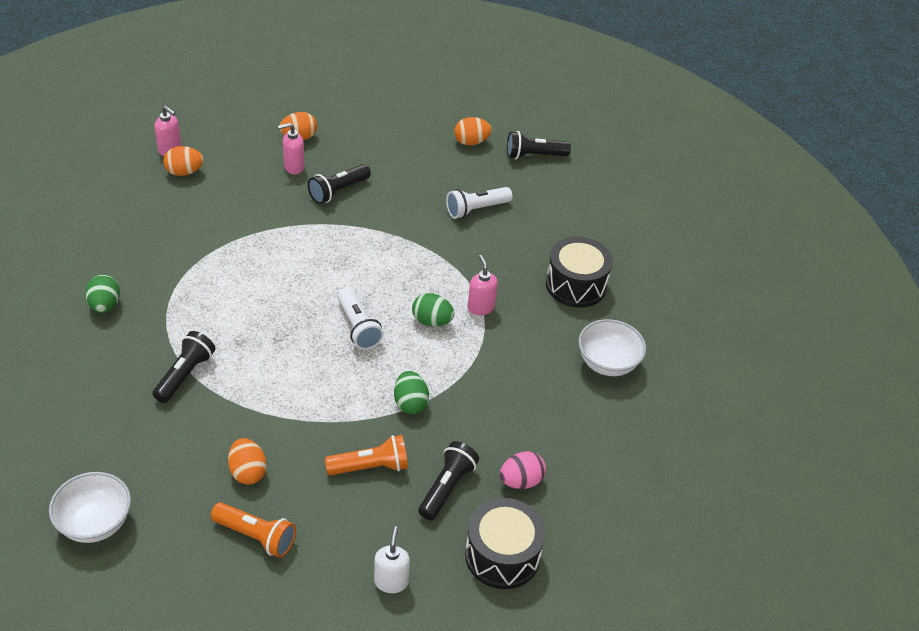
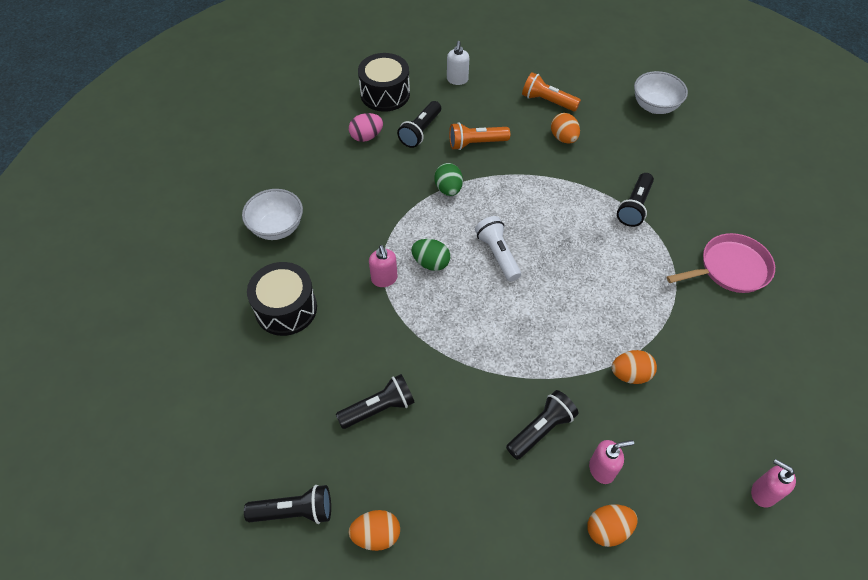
camera: 175 degrees left, 10 degrees up
(105, 305) = (730, 268): green egg -> pink pan
(184, 172) = (729, 452): orange egg -> orange egg (630, 374)
(476, 209) = (379, 408): white flashlight -> black flashlight

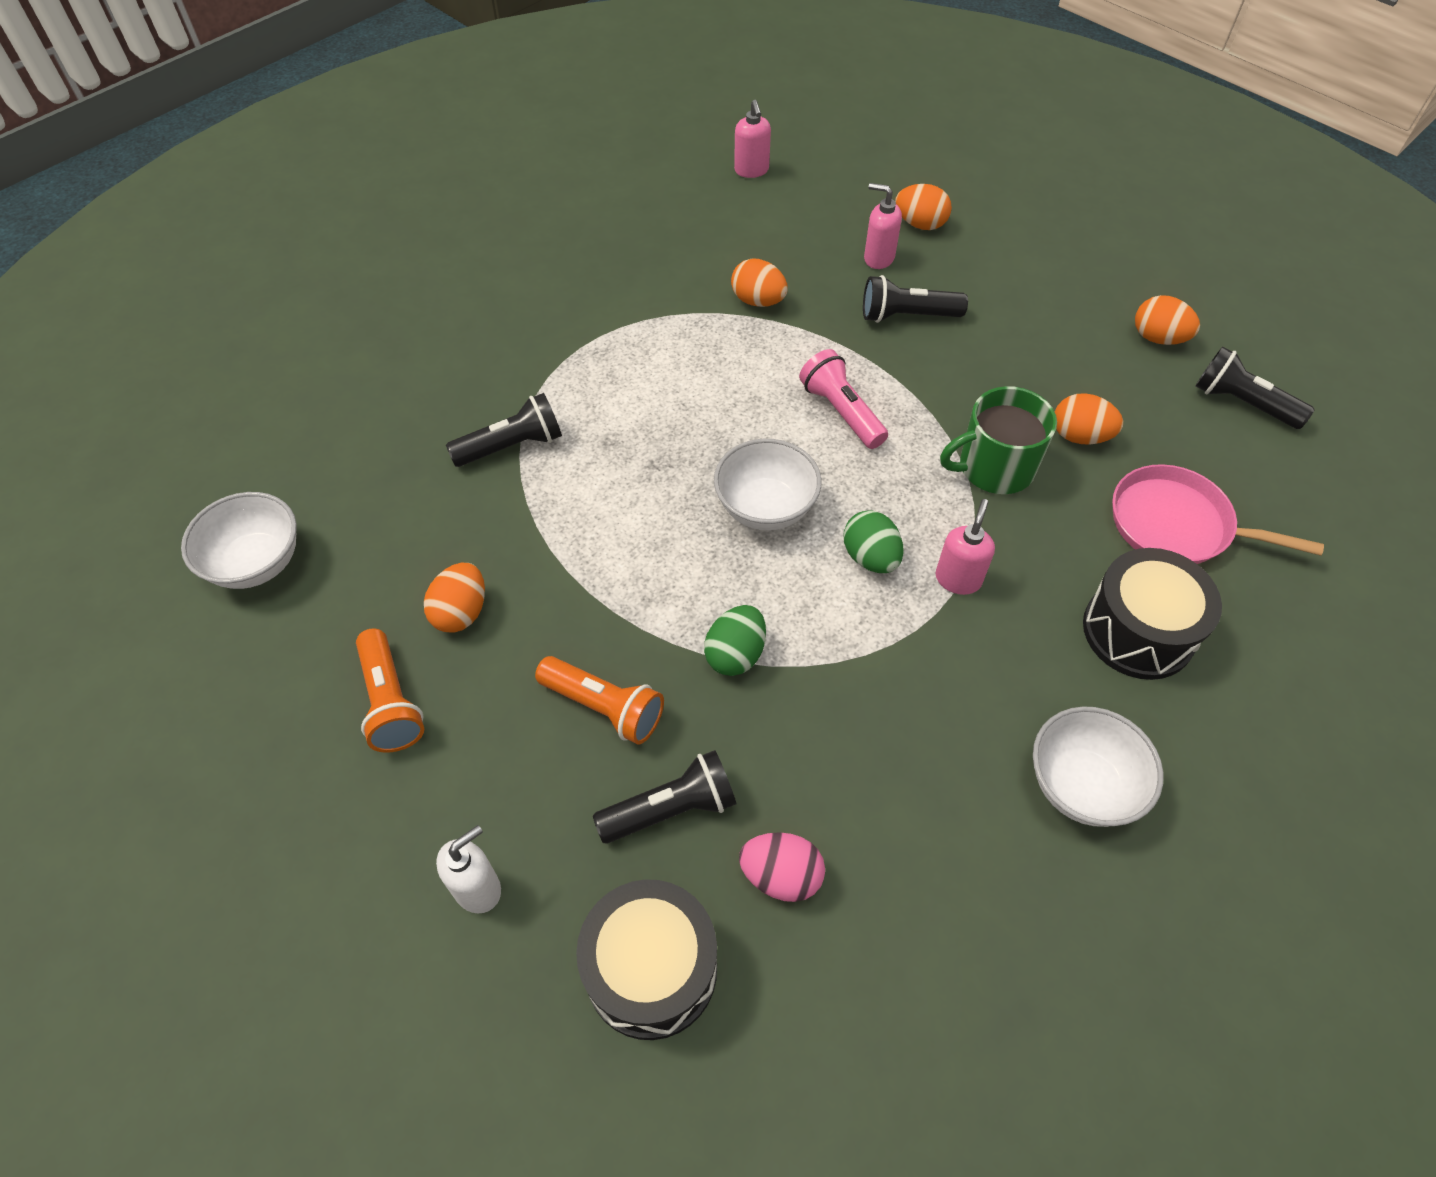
camera: 140 degrees left, 0 degrees up
(379, 408) = (1079, 436): black flashlight -> orange egg
(410, 353) = (994, 467): none -> green mug
(497, 254) = (765, 508): white flashlight -> white bowl
(513, 331) = (841, 412): none -> pink flashlight
(730, 268) = (511, 315): pink pan -> pink pan (1176, 525)

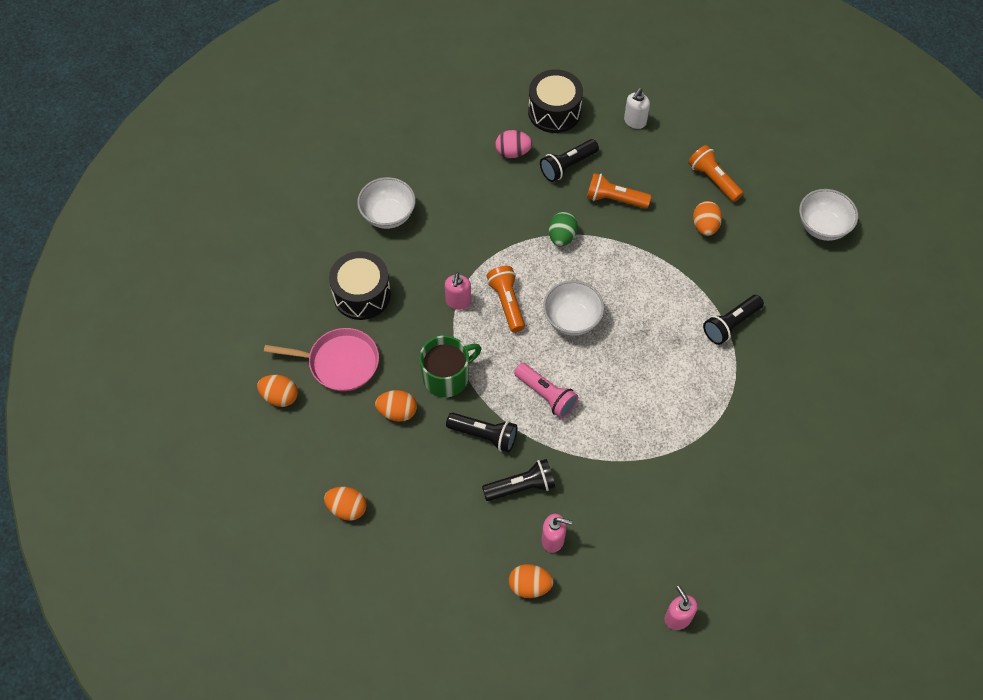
camera: 165 degrees right, 5 degrees up
(758, 301) = (626, 475): orange egg -> orange egg (280, 397)
(870, 558) = (507, 303): green egg -> orange flashlight
(1242, 403) = (294, 463): black flashlight -> black flashlight (484, 435)

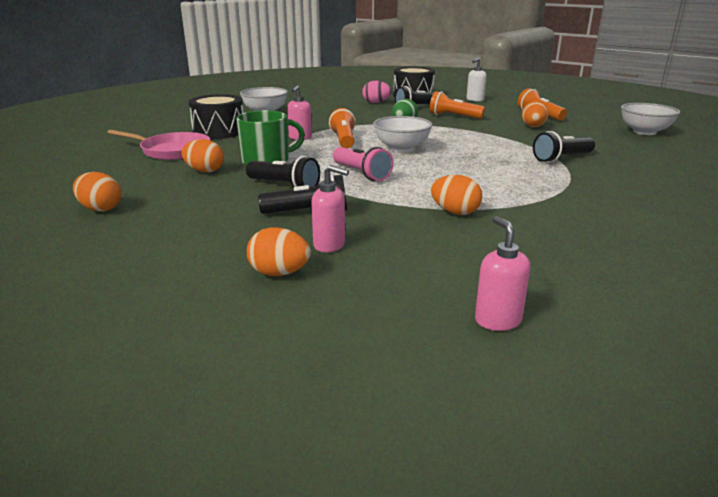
camera: 10 degrees right, 35 degrees down
(280, 397) = (102, 159): orange egg -> orange egg (455, 212)

